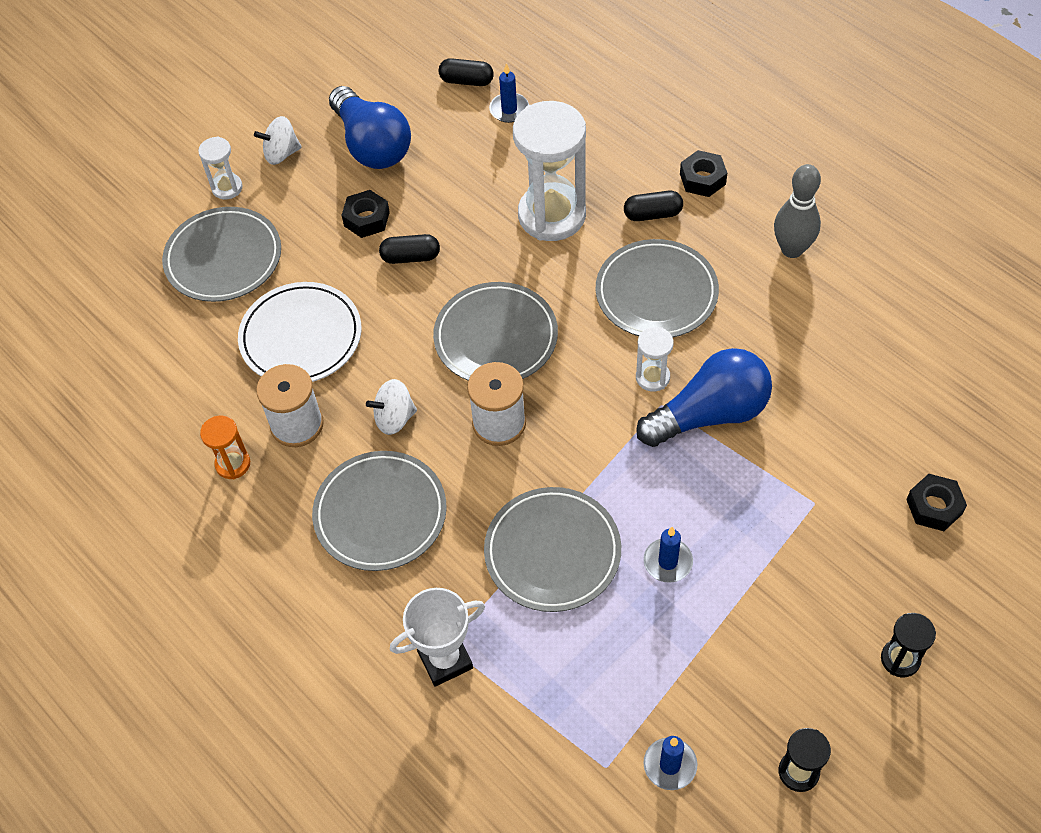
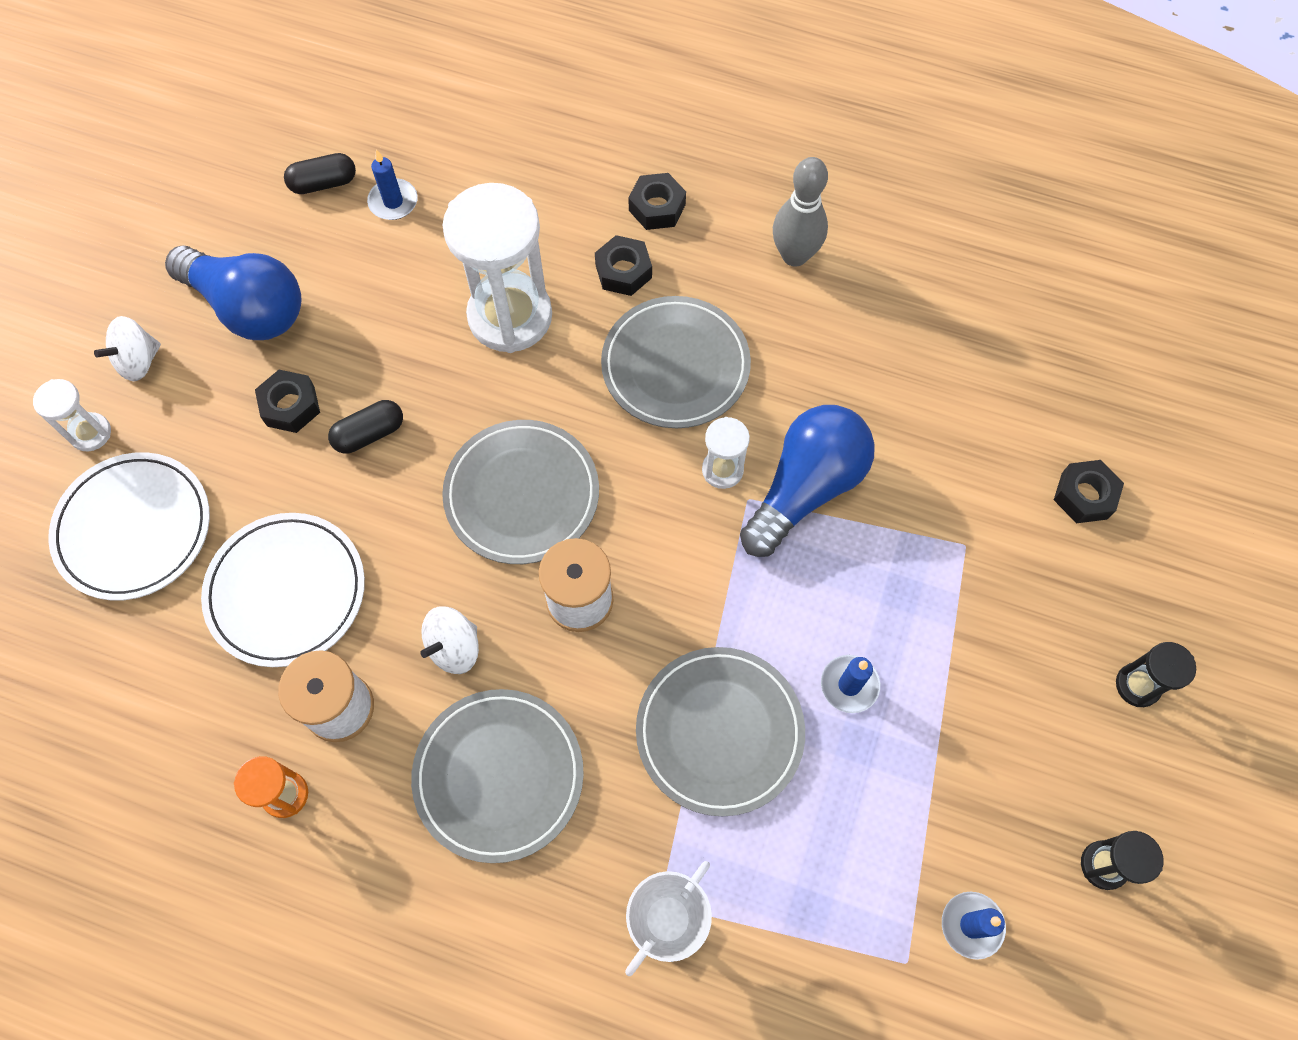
camera: 30 degrees left, 10 degrees up
(223, 258) = (134, 528): grey plate -> white plate
(652, 214) = (623, 271): black capsule -> black nut

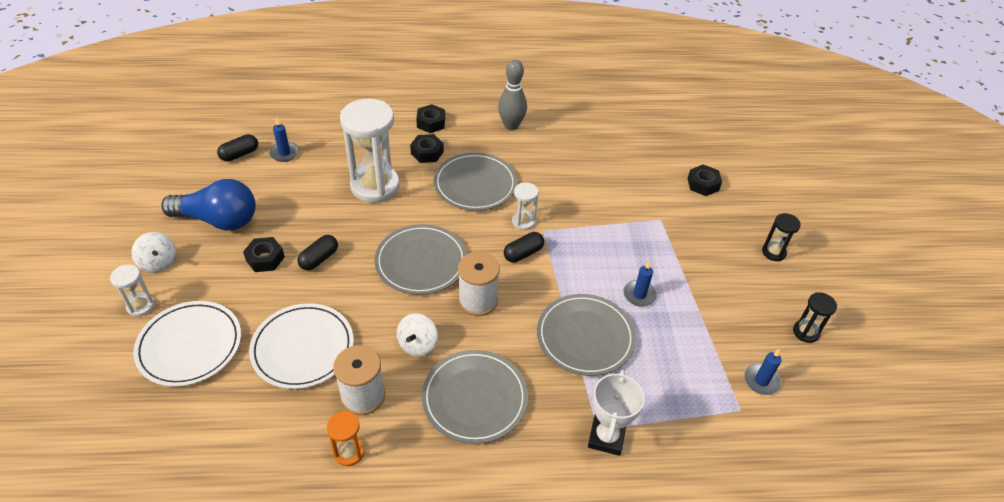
camera: 25 degrees left, 20 degrees down
(138, 361) = (158, 262): white spinning top -> white spinning top turned 60 degrees counterclockwise
(693, 534) = (523, 253): none -> black capsule
(805, 488) = (569, 218): blue light bulb -> none

